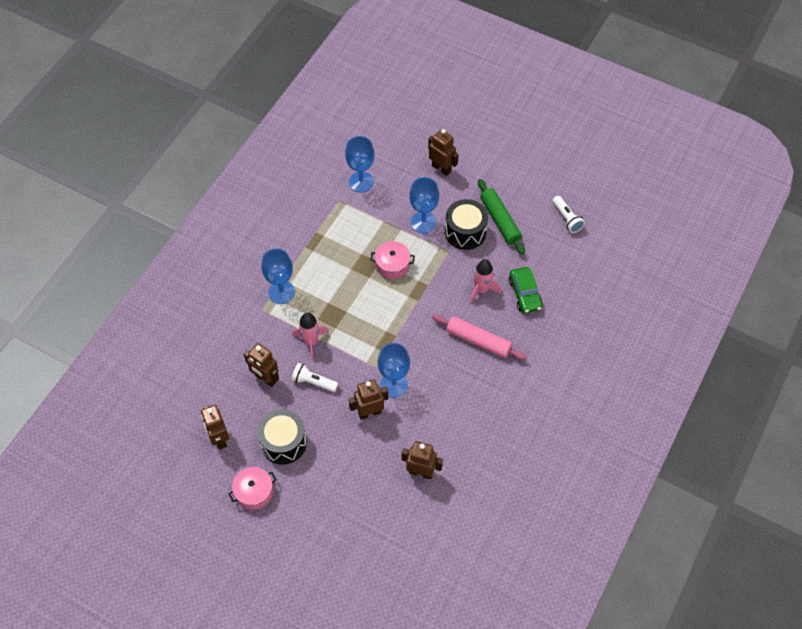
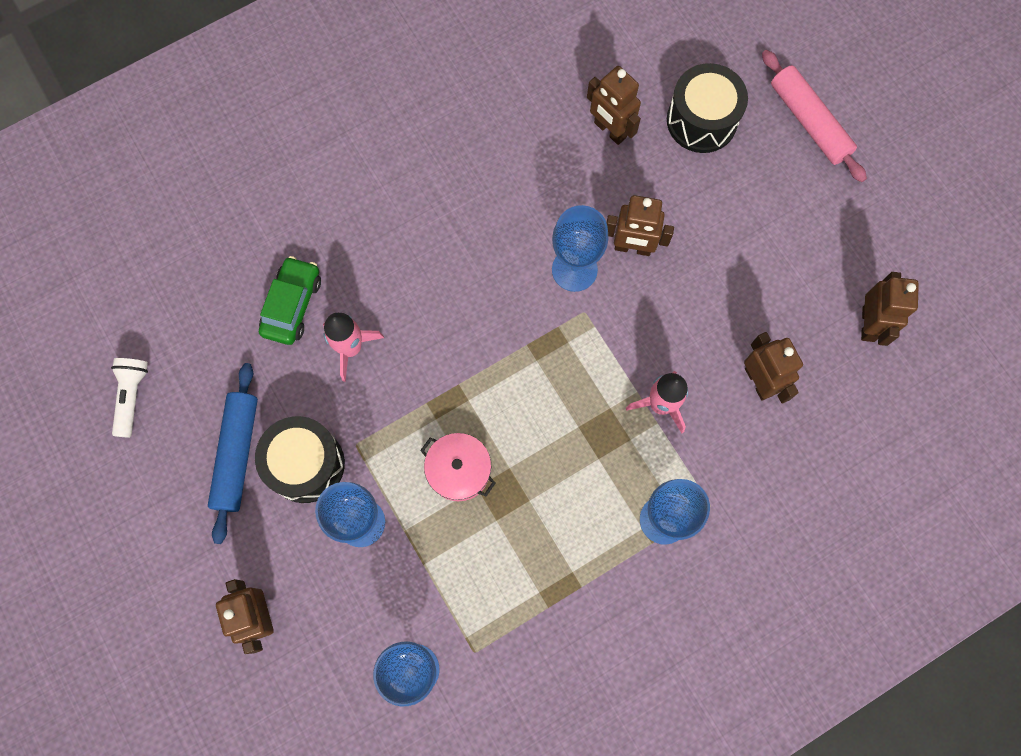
camera: 150 degrees left, 15 degrees up
(254, 492) = (851, 222): pink pot -> none
(283, 442) = (778, 269): black drum -> black drum (701, 120)
(313, 382) = (689, 337): white flashlight -> none
(478, 341) = (411, 269): pink rolling pin -> pink rolling pin (809, 121)
(500, 220) = (237, 454): green rolling pin -> blue rolling pin

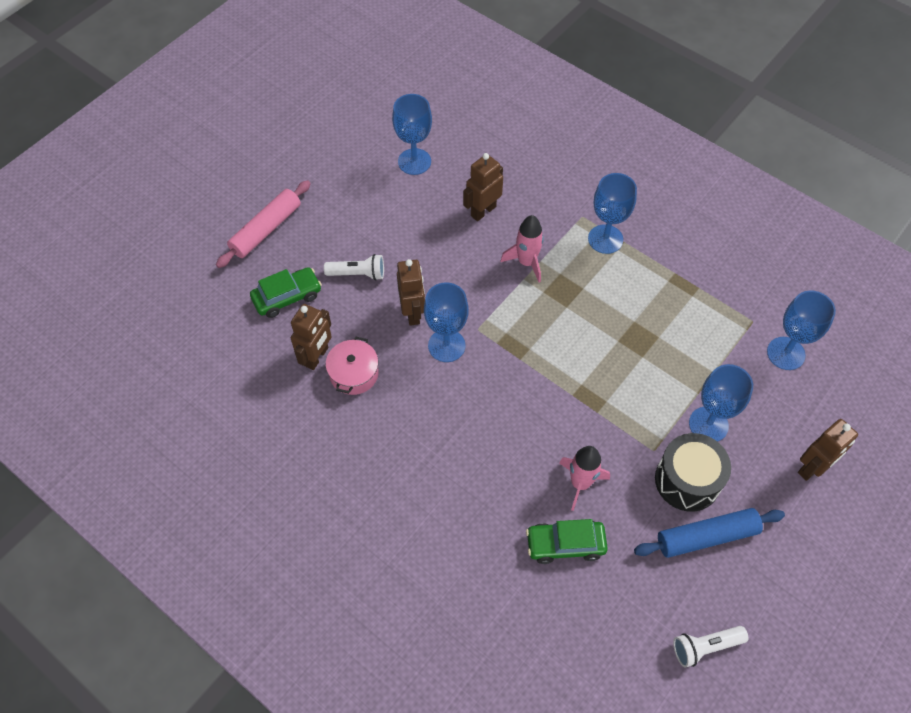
camera: 110 degrees left, 15 degrees down
(459, 470) = (636, 372): pink pot -> pink pot (354, 373)
(701, 120) = (287, 297): black drum -> green car
(709, 204) = (358, 274): none -> white flashlight
(868, 324) = (414, 161): brown robot -> blue goblet

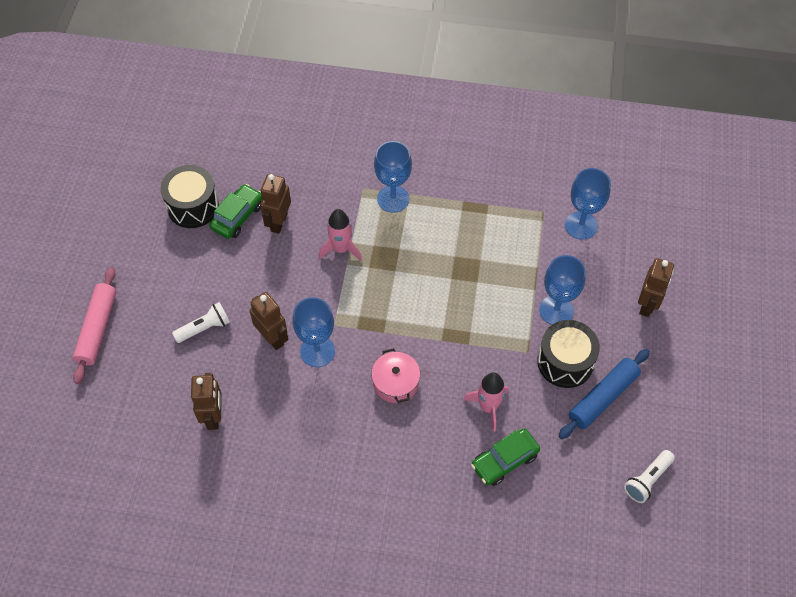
camera: 30 degrees left, 0 degrees up
(287, 297) = (155, 378): green car -> green car (237, 216)
(354, 373) = (254, 414): pink pot -> pink pot (395, 382)
(414, 161) = (193, 206): blue goblet -> black drum

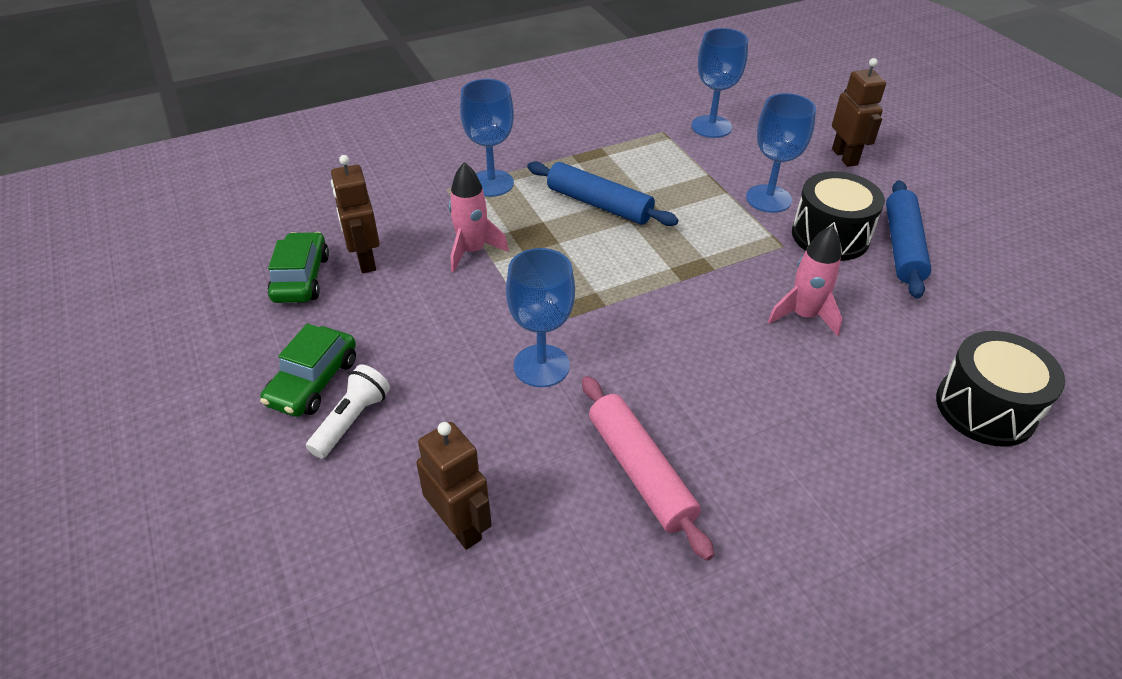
camera: 35 degrees left, 15 degrees down
(97, 329) = (162, 513): pink rolling pin -> pink rolling pin (640, 471)
(193, 206) = (224, 294): black drum -> black drum (985, 408)
(272, 338) = (465, 382): brown robot -> none
(395, 382) = (674, 347): pink pot -> none
(444, 253) = (599, 204): none -> blue rolling pin
(504, 460) = (883, 358): green car -> green car (313, 382)
(647, 480) = (1035, 294): white flashlight -> none

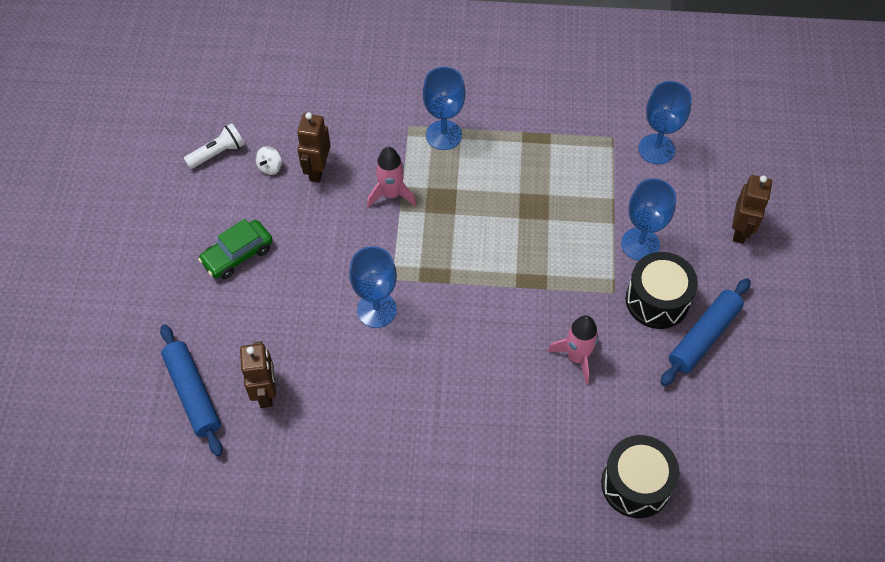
camera: 30 degrees right, 15 degrees up
(301, 278) = (270, 167): green car -> white spinning top
(352, 420) = (245, 294): white flashlight -> white flashlight (218, 153)
(599, 204) = (507, 191): blue rolling pin -> blue rolling pin (193, 393)
(640, 471) = (385, 412): pink rolling pin -> none

